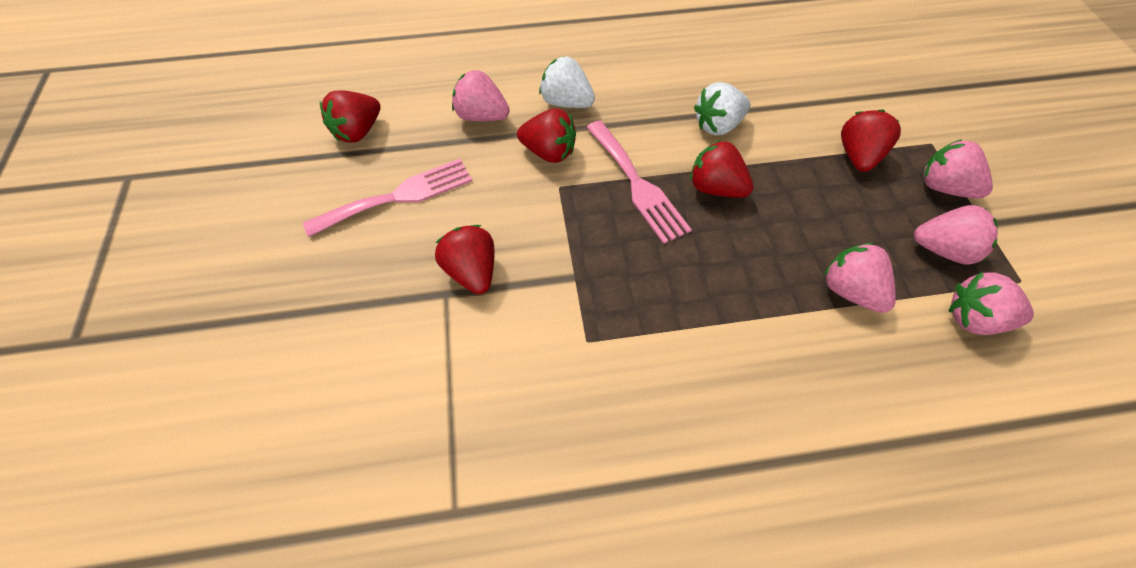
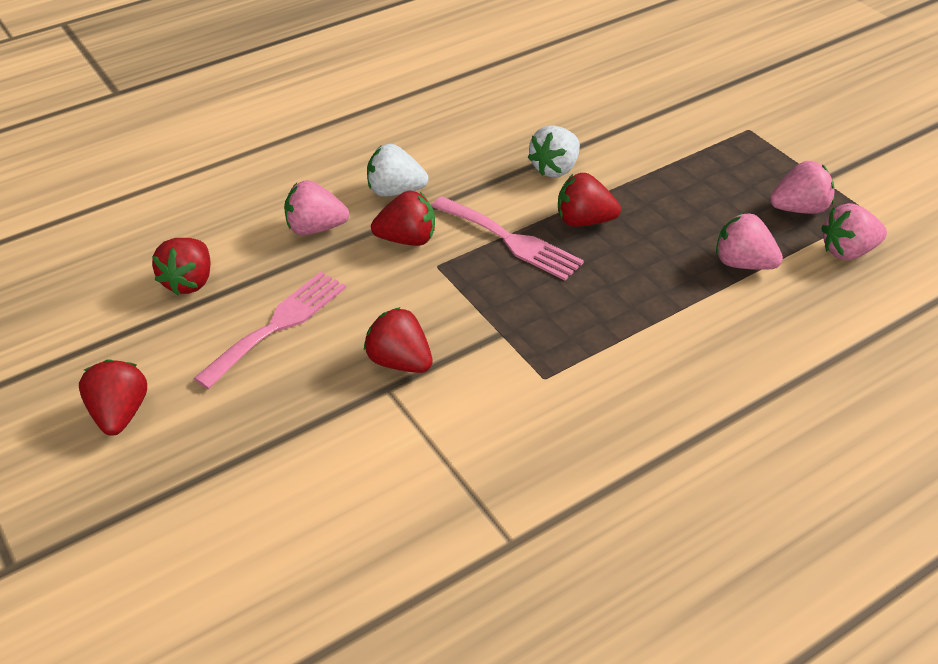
camera: 25 degrees left, 15 degrees down
(857, 156) = (693, 157): red strawberry -> red strawberry (120, 414)
(943, 187) = (776, 161): pink strawberry -> none

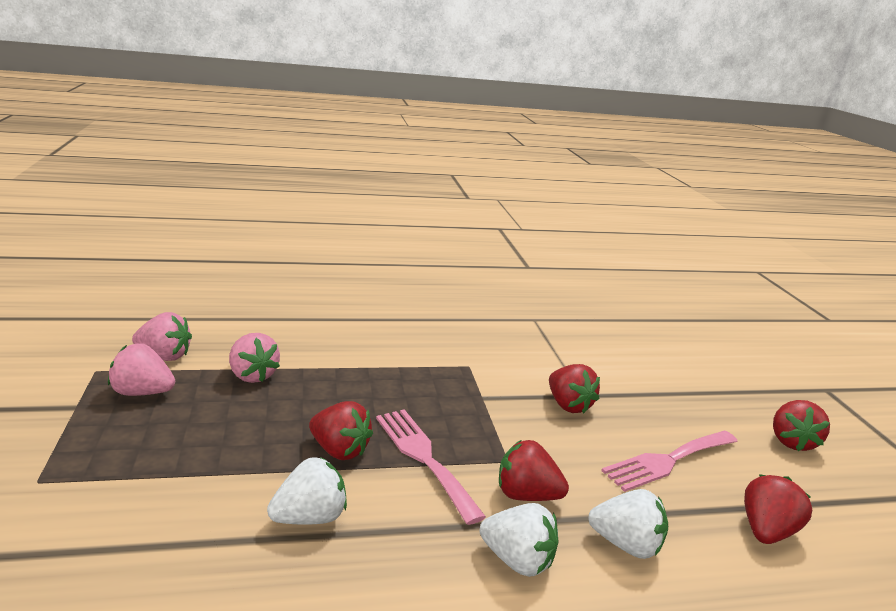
camera: 160 degrees left, 20 degrees down
(315, 228) = (625, 544): pink strawberry -> white strawberry

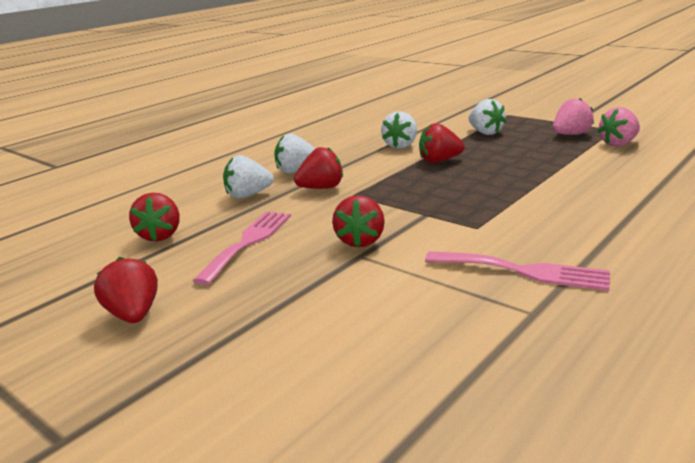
camera: 145 degrees right, 0 degrees up
(176, 463) = (485, 132): none -> white strawberry
(252, 375) = (560, 159): pink strawberry -> none
(424, 457) = (396, 176): pink fork -> pink fork (524, 271)
(568, 405) = (360, 241): red strawberry -> red strawberry turned 105 degrees counterclockwise

